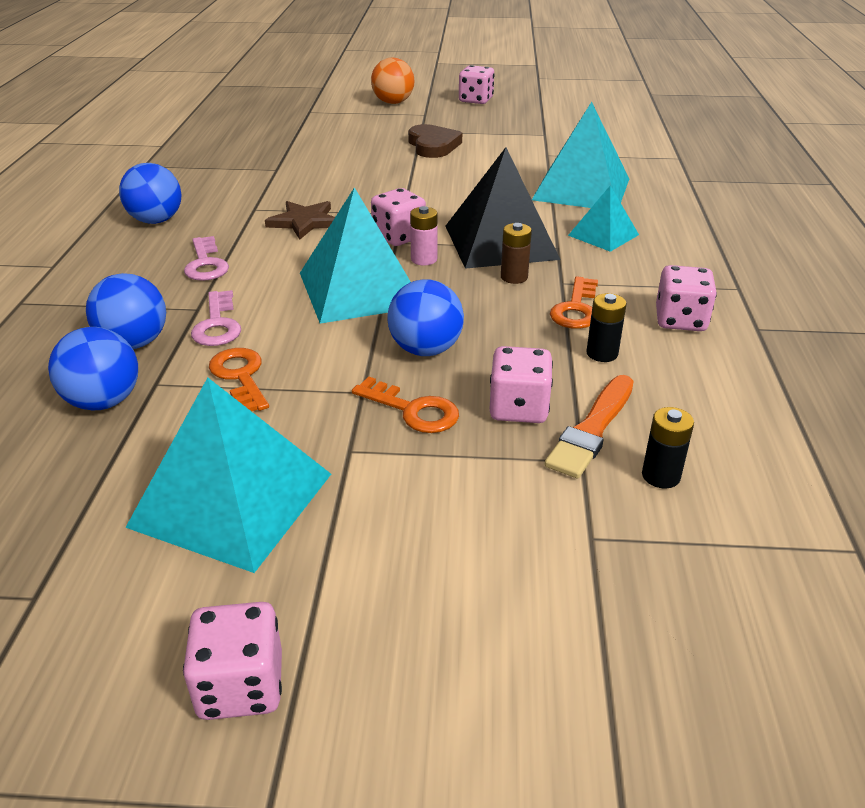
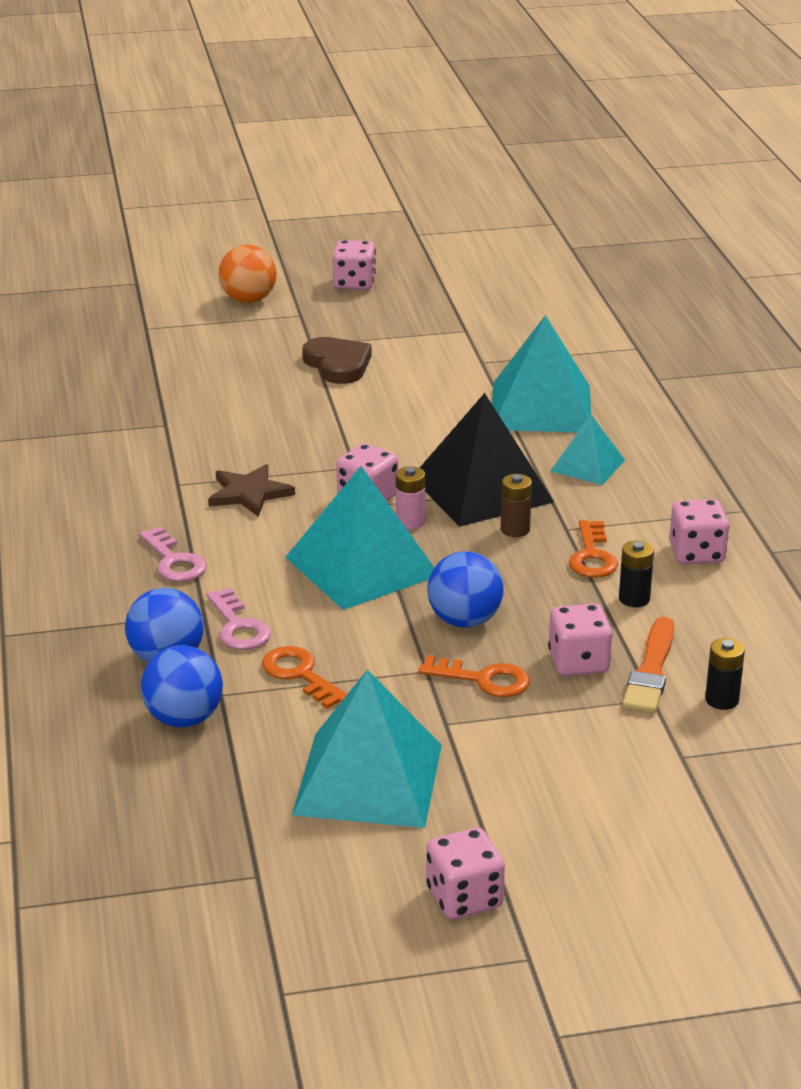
camera: 15 degrees left, 5 degrees down
(156, 220) = (73, 515): blue ball -> none

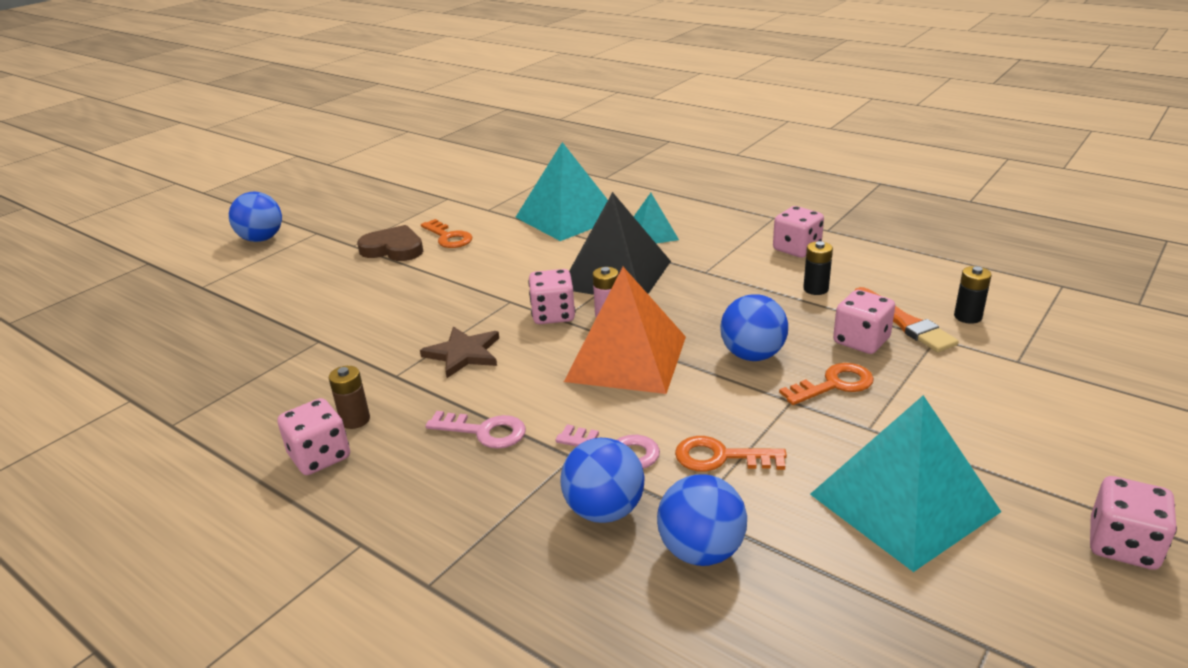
camera: 40 degrees left, 0 degrees up
(248, 300) = (261, 239): orange ball -> blue ball
(354, 283) = (327, 202): pink dice -> pink dice (320, 457)
(361, 566) = (626, 358): turquoise pyramid -> orange pyramid
(515, 530) = (678, 287): brown battery -> brown battery (355, 420)
(592, 556) = (748, 278): orange key -> orange key (448, 237)

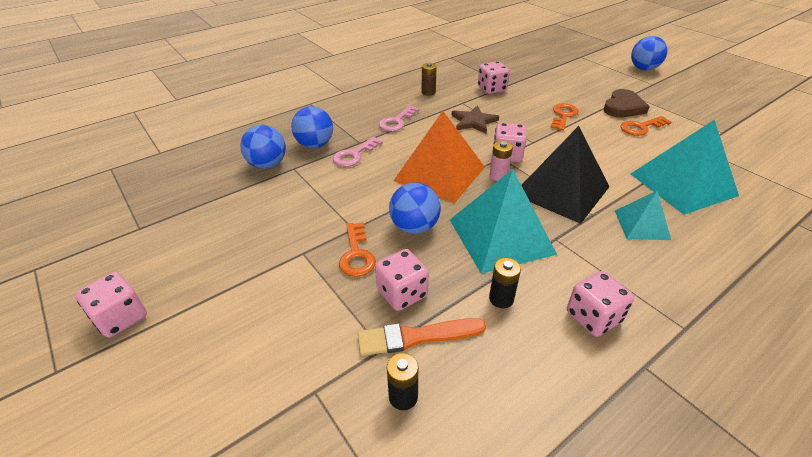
camera: 105 degrees right, 10 degrees up
(320, 457) = (405, 85): pink dice -> pink dice (492, 89)
(720, 457) = (323, 186): orange key -> orange key (563, 115)
(904, 502) = (235, 240): turquoise pyramid -> turquoise pyramid (501, 236)

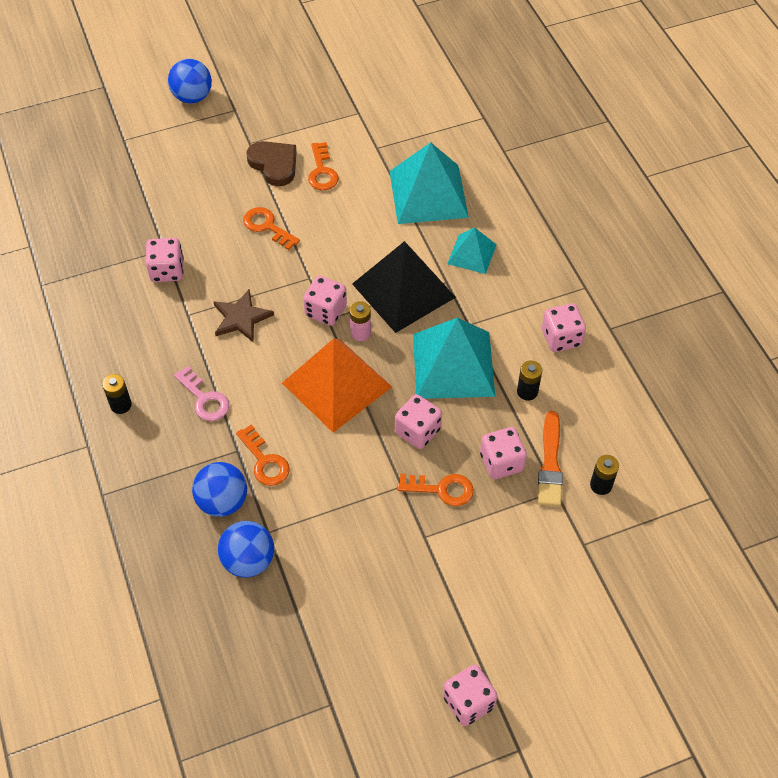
camera: 75 degrees left, 15 degrees up
(354, 155) = (265, 461): pink key -> orange key
(378, 95) = (121, 405): none -> black battery
(414, 227) = (417, 431): blue ball -> pink dice
(428, 92) = (141, 343): brown battery -> none

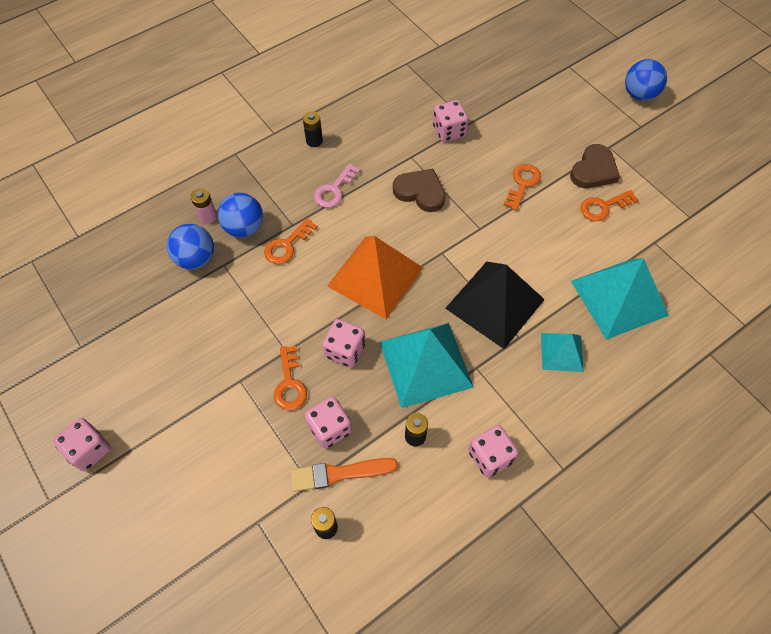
camera: 75 degrees right, 5 degrees up
(241, 318) = (420, 192): brown star -> brown heart
(326, 311) = (449, 249): pink dice -> none
(360, 333) = (435, 281): pink battery -> pink battery (208, 216)

